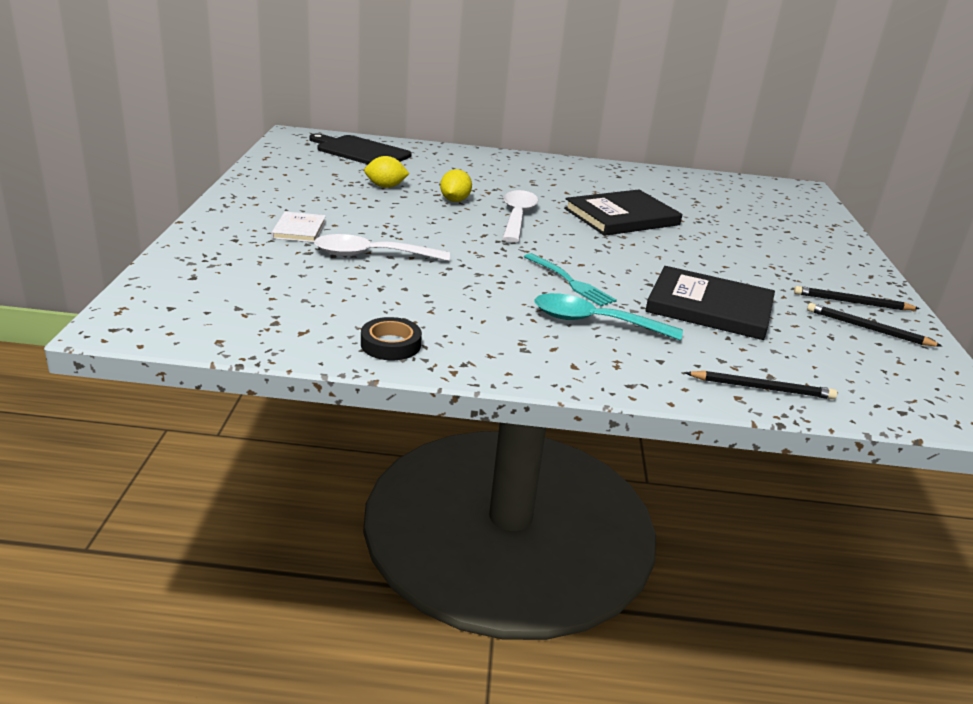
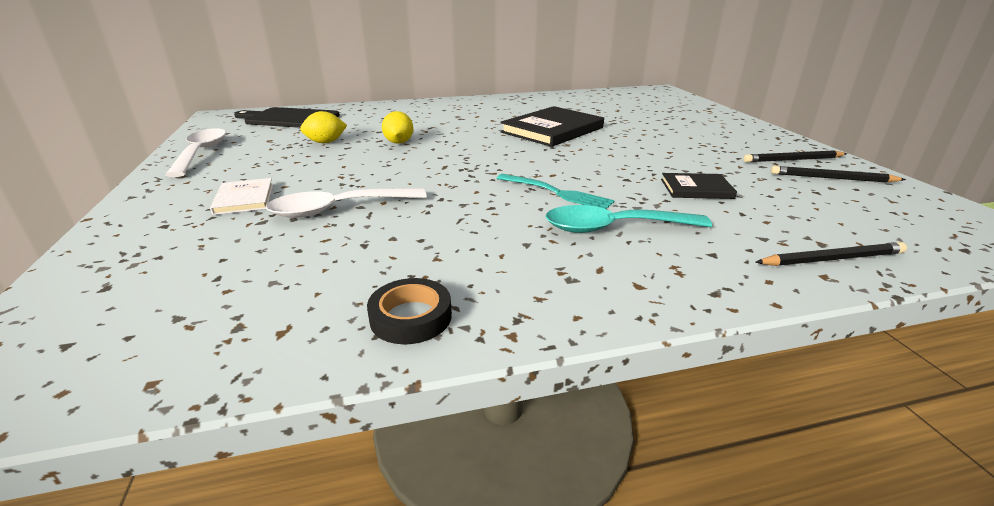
camera: 15 degrees left, 0 degrees up
(517, 217) = (465, 146): white spoon -> white spoon (201, 153)
(709, 307) = (696, 189): black book -> black book, size x0.53

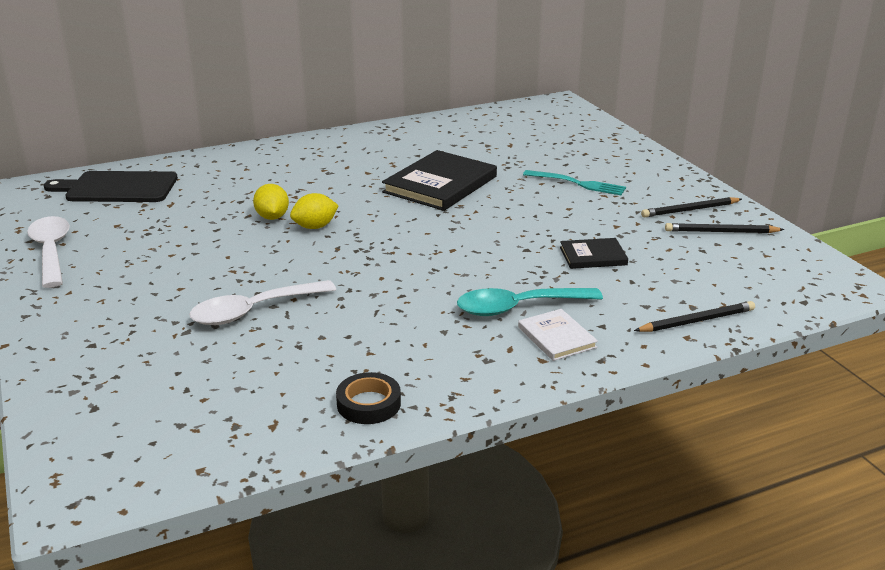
camera: 10 degrees left, 0 degrees up
(244, 199) = (149, 307): white book -> white book (557, 337)
(326, 142) = (187, 223): yellow lemon -> yellow lemon (315, 227)
(556, 192) = (460, 272): turquoise fork -> turquoise fork (577, 183)

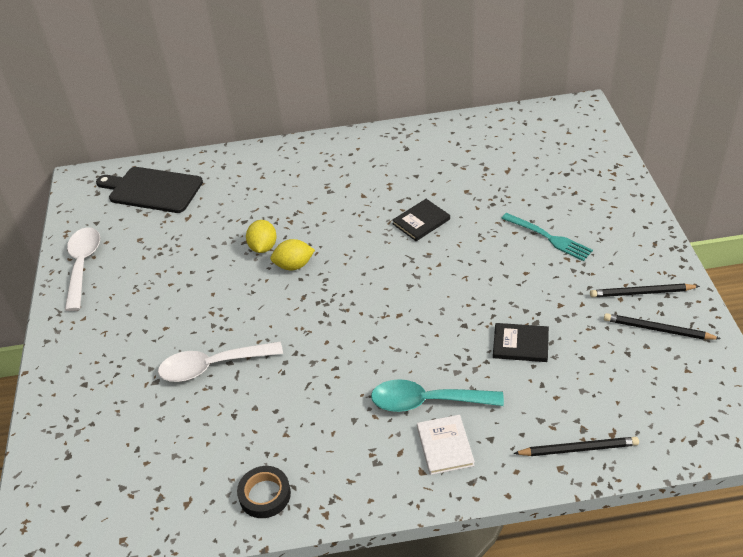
camera: 20 degrees right, 15 degrees up
(440, 184) = (421, 221): black book -> black book, size x0.53

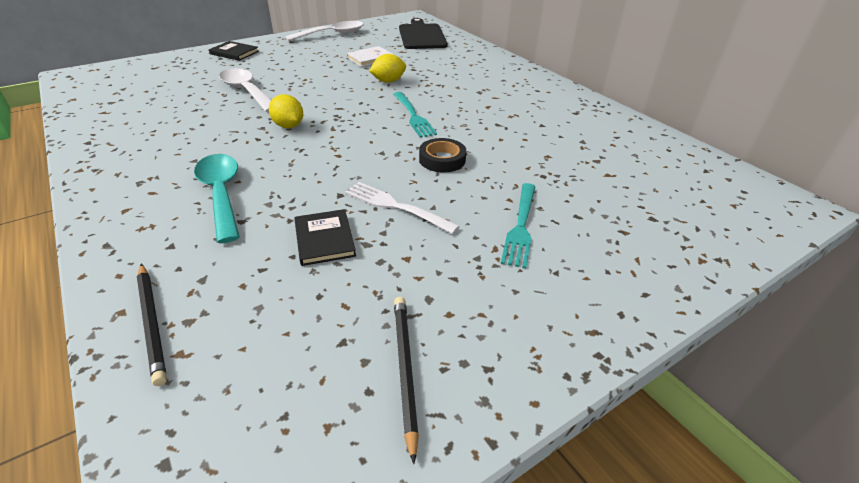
camera: 60 degrees right, 5 degrees down
(265, 495) = (106, 139): black tape -> black tape (442, 159)
(294, 265) = (375, 96): yellow lemon -> yellow lemon (288, 126)
(353, 248) = (413, 116): none -> turquoise fork
(421, 221) = (477, 140): black book -> black book (234, 53)
(445, 446) = (159, 217): white book -> white book (370, 58)
(496, 295) = (396, 207): none -> white fork
(641, 293) = (474, 335): black pencil -> none

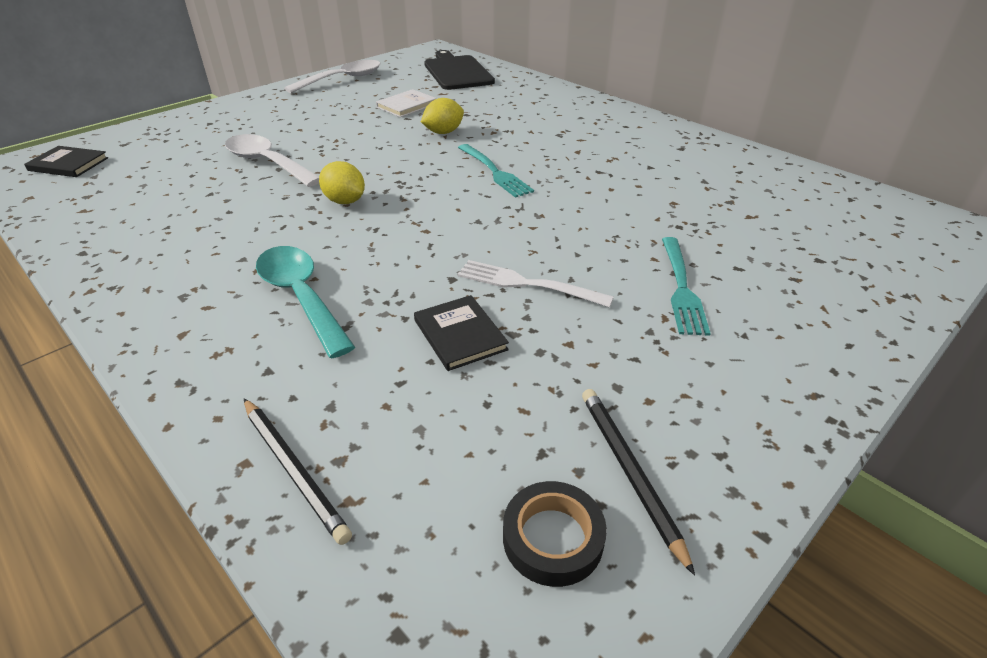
camera: 10 degrees left, 0 degrees up
(234, 53) = (225, 114): black book -> black book (68, 164)
(442, 159) = (554, 221): black tape -> black tape (553, 538)

